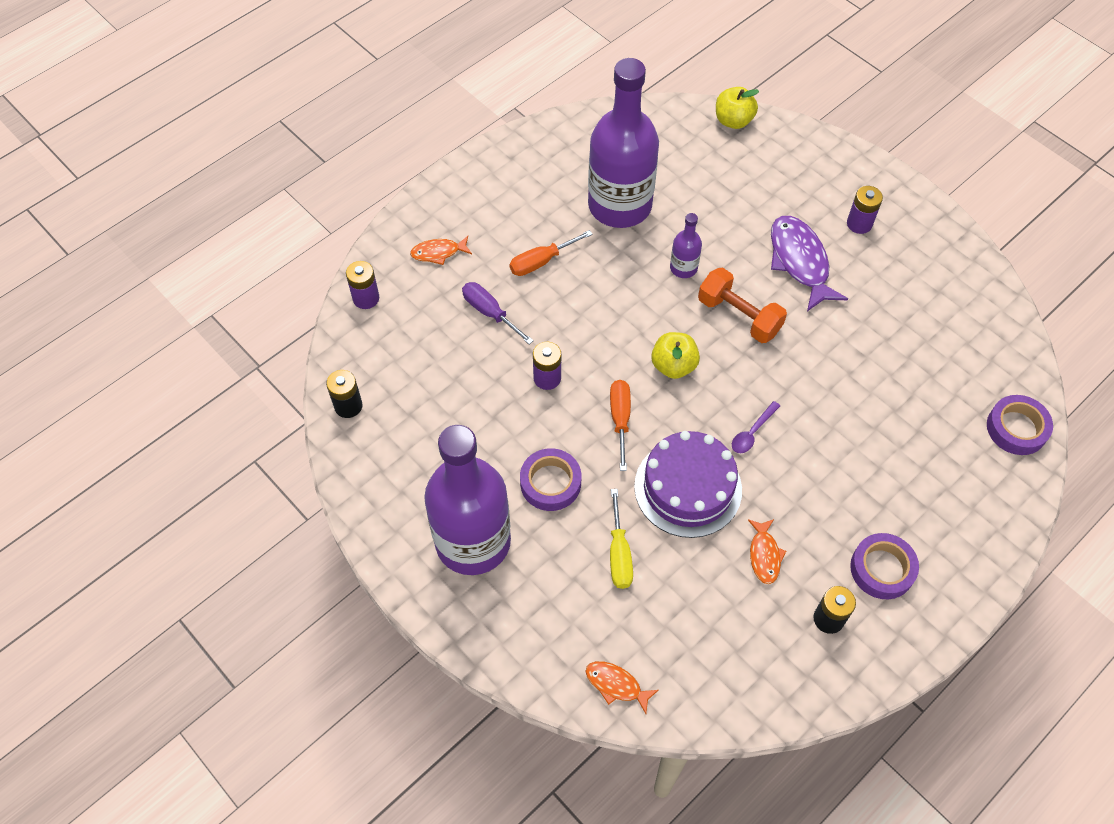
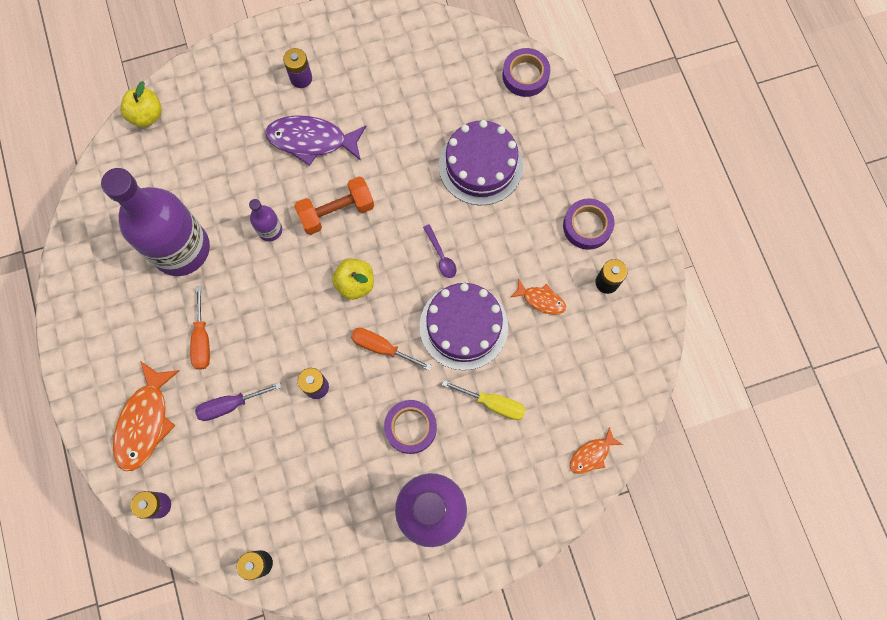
camera: 65 degrees left, 15 degrees up
(438, 253) = (145, 422): orange fish -> orange fish, size x1.87
(879, 428) = (480, 165): none -> purple cake

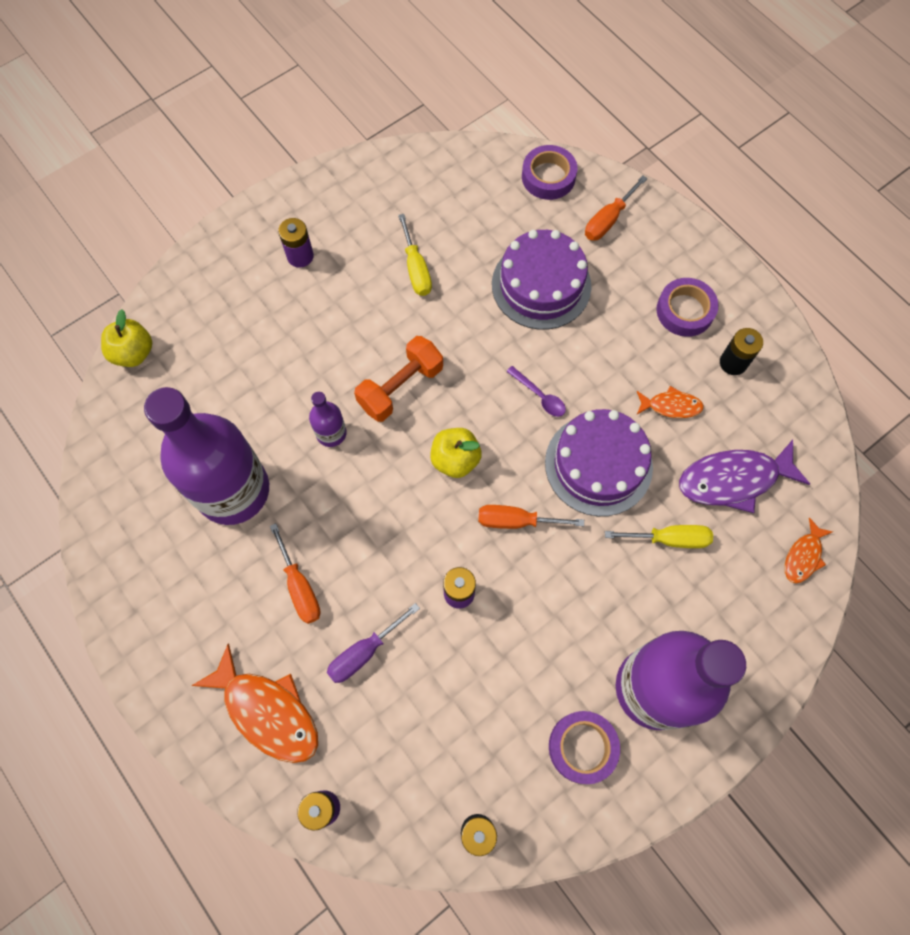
camera: 20 degrees left, 5 degrees down
(145, 422) = (267, 711): orange fish -> orange fish turned 45 degrees counterclockwise
(311, 140) = (339, 319): purple fish -> purple fish (733, 480)
(387, 119) = (416, 269): none -> yellow screwdriver
(410, 427) = (588, 600): purple tape -> purple tape (582, 747)
(558, 128) = (608, 220): none -> orange screwdriver

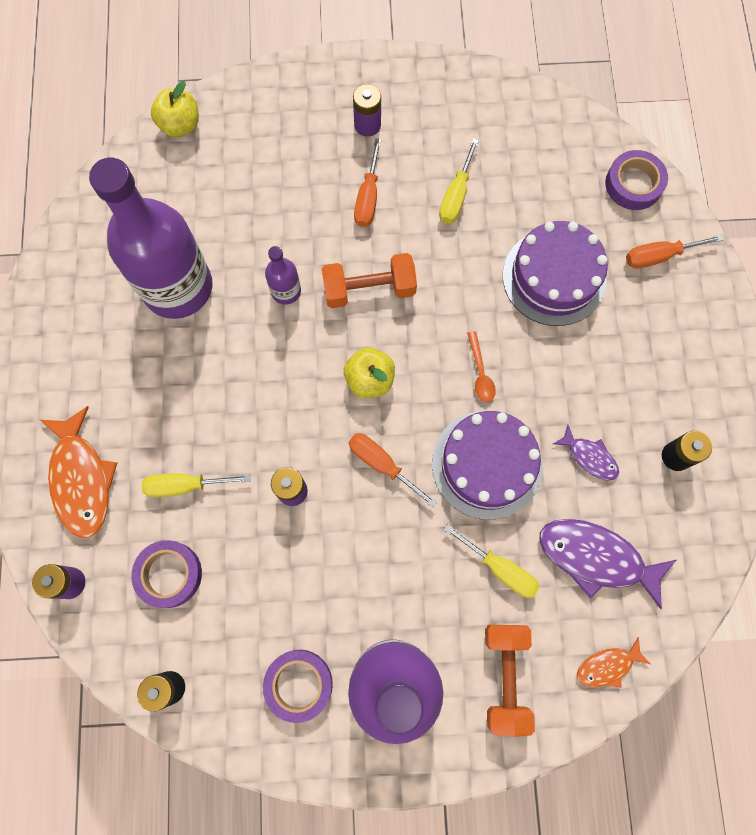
camera: 35 degrees right, 5 degrees up
(300, 587) = (173, 399): orange screwdriver -> orange screwdriver (368, 197)
(364, 652) = (185, 485): purple screwdriver -> yellow screwdriver
(539, 396) = (480, 372): purple spoon -> orange spoon
(671, 406) = (589, 457): orange fish -> purple fish
(685, 311) = (667, 382): purple tape -> purple tape (169, 574)
(736, 620) = (505, 676): none -> orange dumbbell

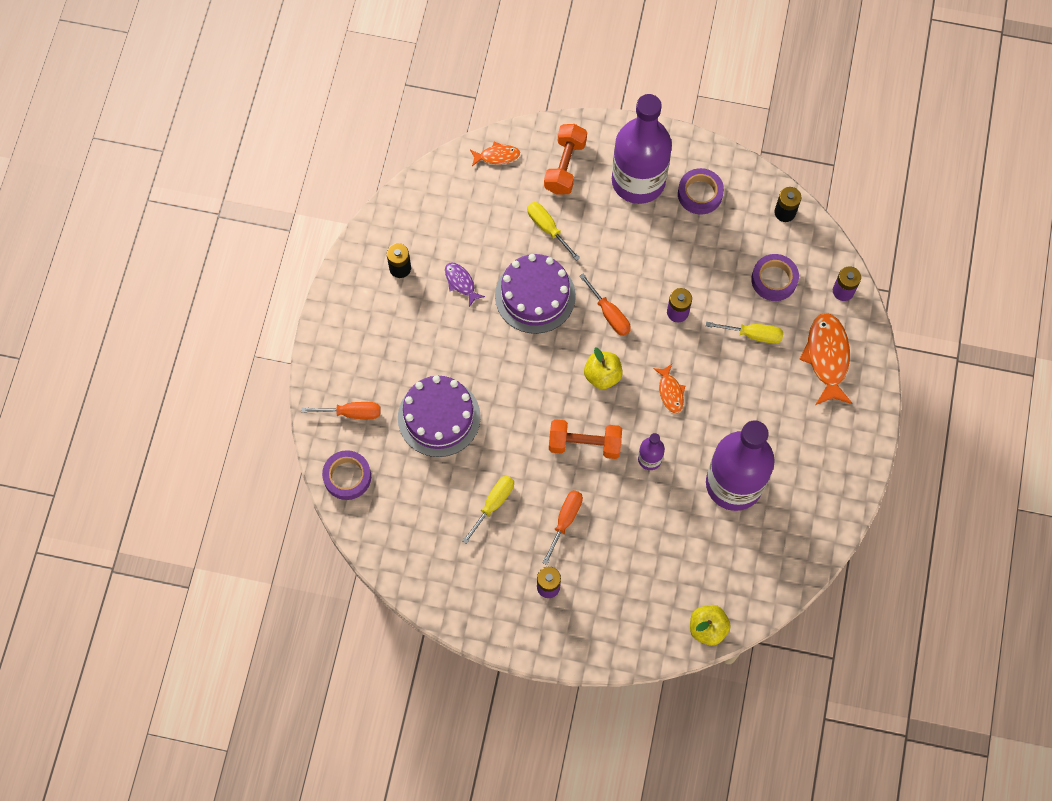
camera: 165 degrees left, 5 degrees down
(278, 380) = (670, 392): none -> orange fish
(480, 372) = (519, 360): orange spoon -> none
(596, 558) = (480, 219): purple fish -> none

